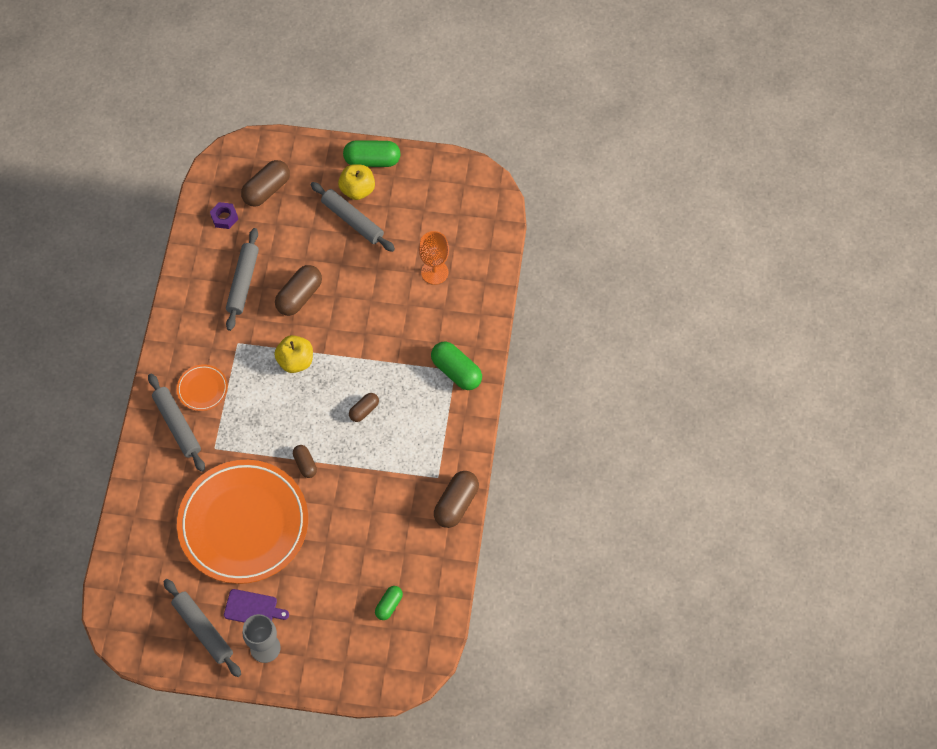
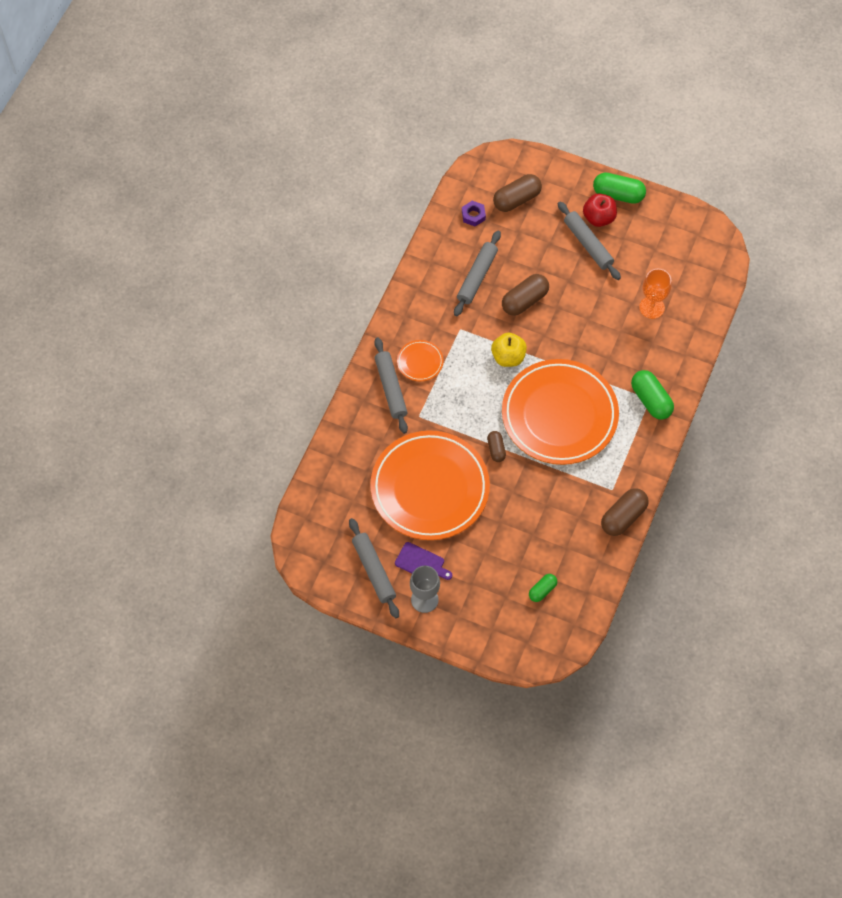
camera: 15 degrees right, 0 degrees up
(357, 190) = (598, 218): yellow apple -> red apple
(364, 410) = (559, 415): brown capsule -> orange plate

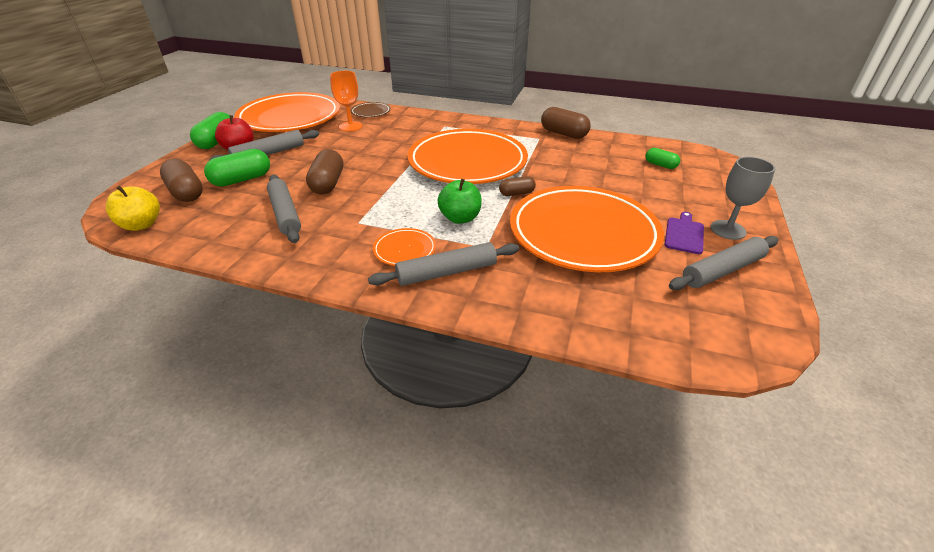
camera: 95 degrees left, 25 degrees down
(459, 401) = (460, 218): none -> green apple
(473, 215) = (191, 220): purple nut -> none
(477, 276) = (285, 214): grey rolling pin -> grey rolling pin turned 45 degrees clockwise
(508, 357) = (400, 190): yellow apple -> yellow apple (142, 225)
(524, 301) = (328, 184): brown capsule -> brown capsule turned 45 degrees clockwise
(651, 400) = (446, 125): green capsule -> green capsule (242, 180)
(677, 247) = (290, 118): none -> orange plate
(692, 324) = (371, 112): none -> brown plate

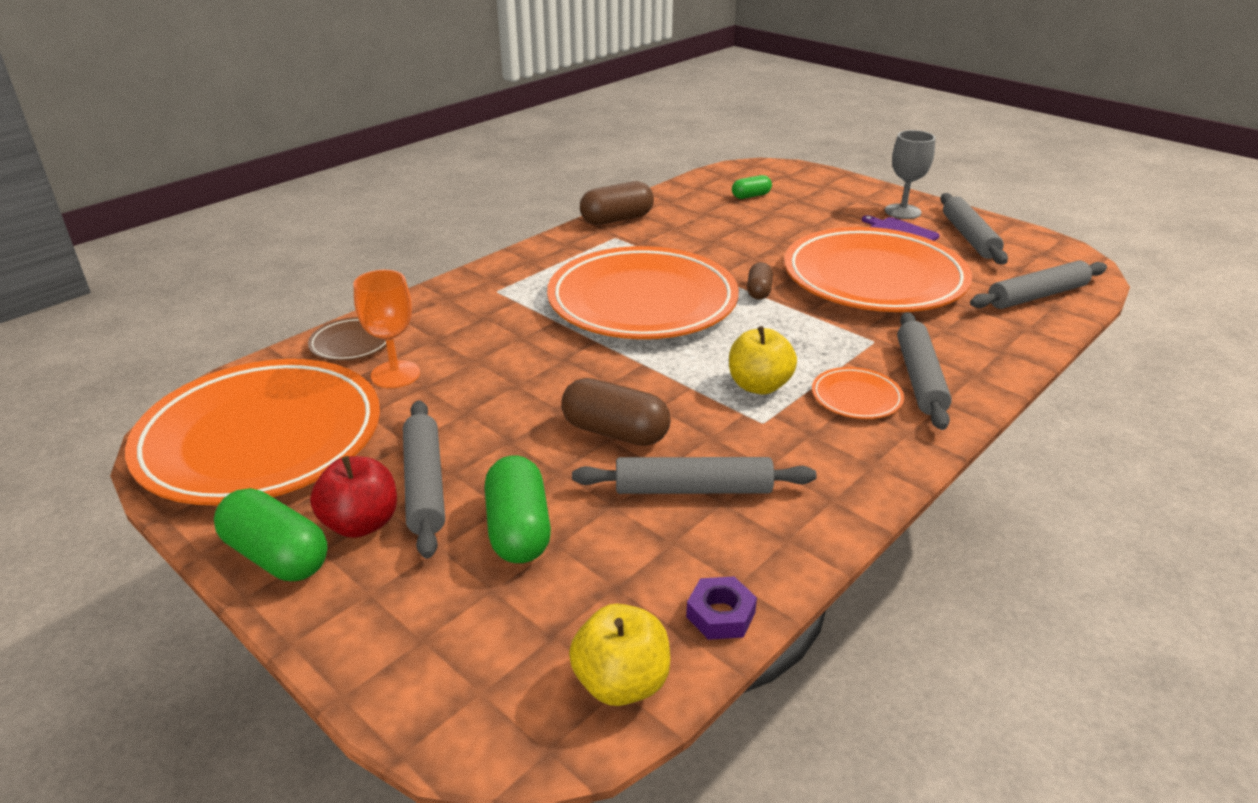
camera: 65 degrees left, 5 degrees down
(186, 192) = (516, 612): brown capsule -> none
(186, 240) = (720, 614): none -> purple nut
(397, 214) = (759, 386): none -> yellow apple
(460, 218) = (798, 342): green apple -> none
(643, 321) = (1037, 296): none -> grey rolling pin

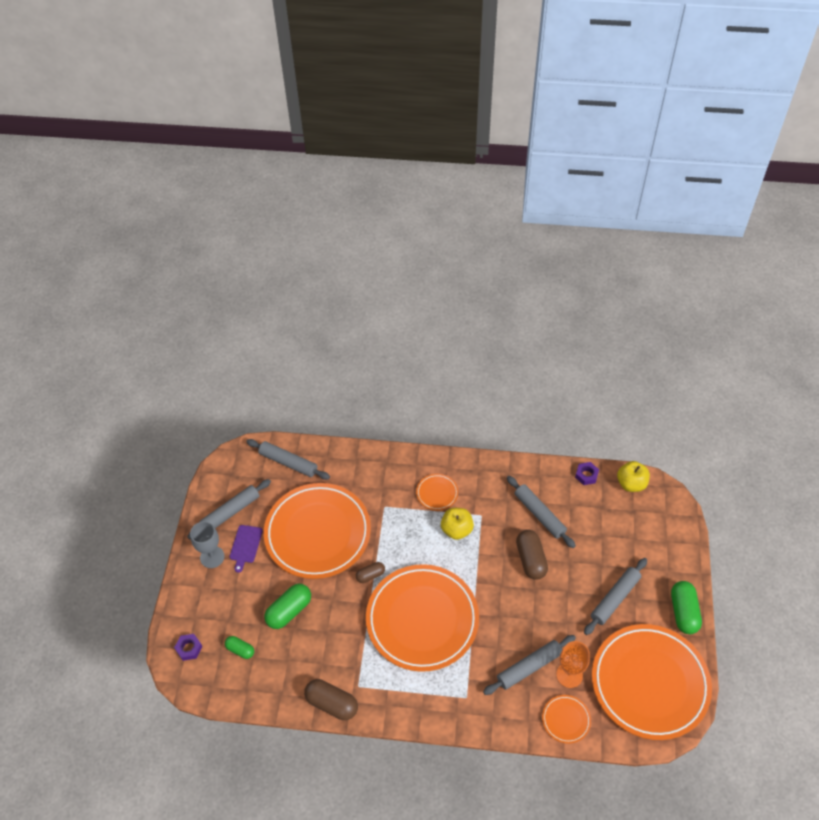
camera: 125 degrees left, 20 degrees up
(352, 343) = (566, 720): brown plate -> orange plate
(361, 523) = (648, 601): red apple -> none
(518, 529) = (605, 551): green capsule -> green capsule (289, 611)
(786, 176) = (189, 648): none -> purple nut
(919, 378) = (404, 478): grey rolling pin -> grey rolling pin (529, 667)

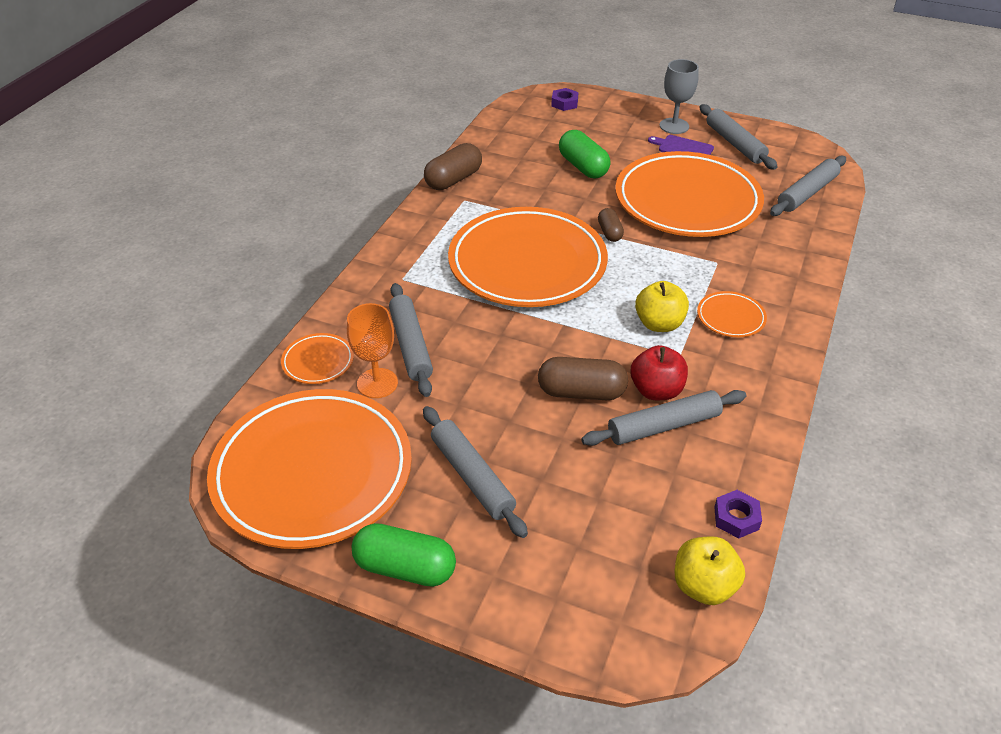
camera: 105 degrees right, 10 degrees down
(240, 650) = (548, 131): green capsule -> none
(514, 522) = (656, 390): none -> red apple

